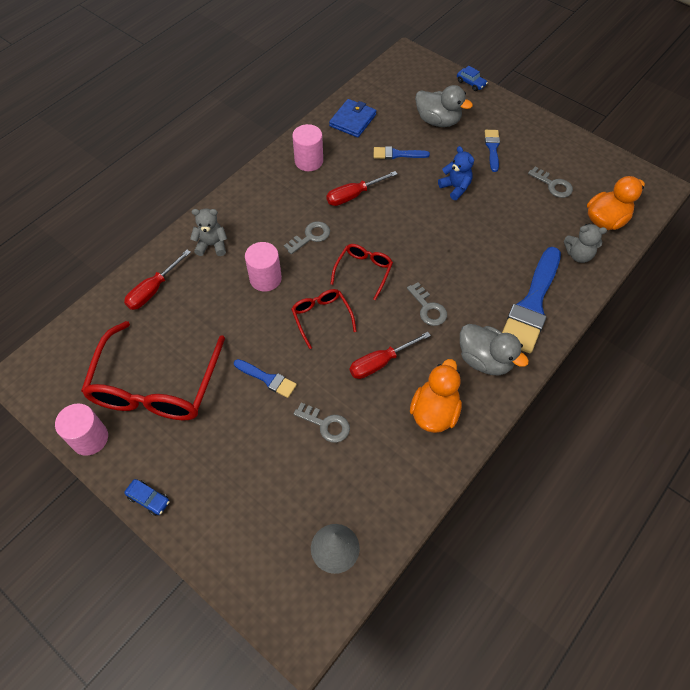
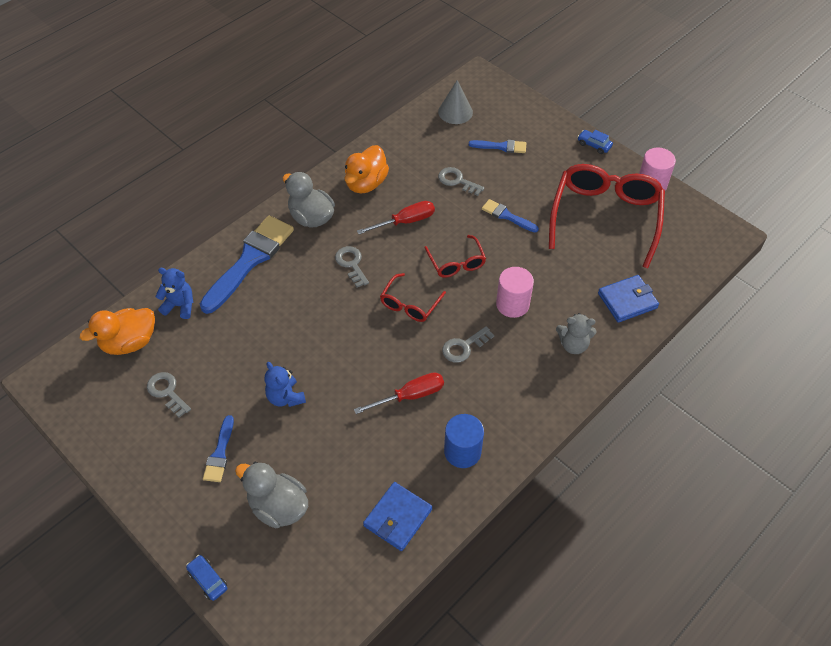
camera: 175 degrees left, 5 degrees down
(153, 290) = (627, 300): red screwdriver -> blue wallet
(309, 161) = (462, 451): pink cylinder -> blue cylinder
(397, 154) = (346, 453): blue brush -> blue brush (501, 147)
(578, 255) = (180, 305): grey teddy bear -> blue teddy bear

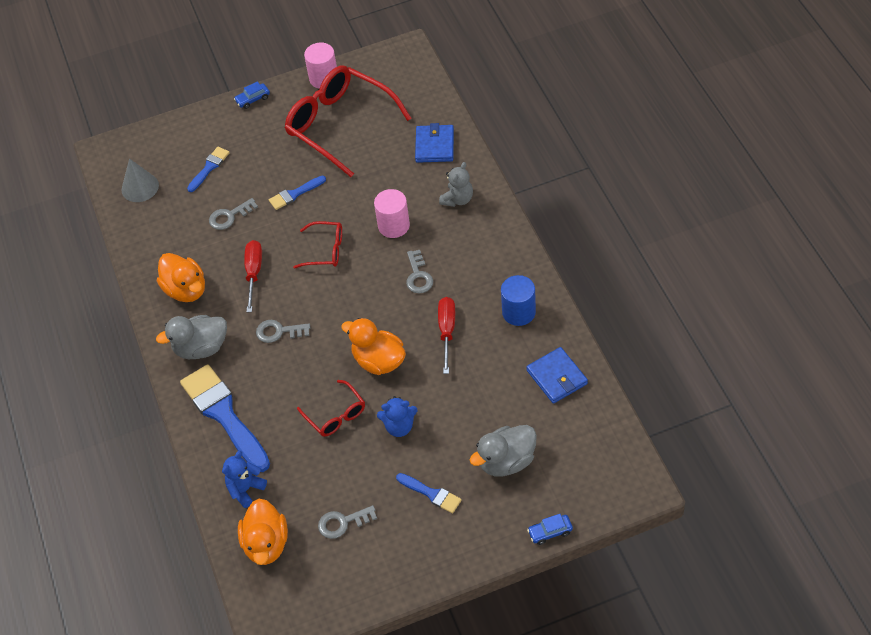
camera: 60 degrees left, 0 degrees up
(352, 352) = (378, 361): none -> orange duck
(410, 304) = (351, 300): red glasses -> red glasses (335, 415)

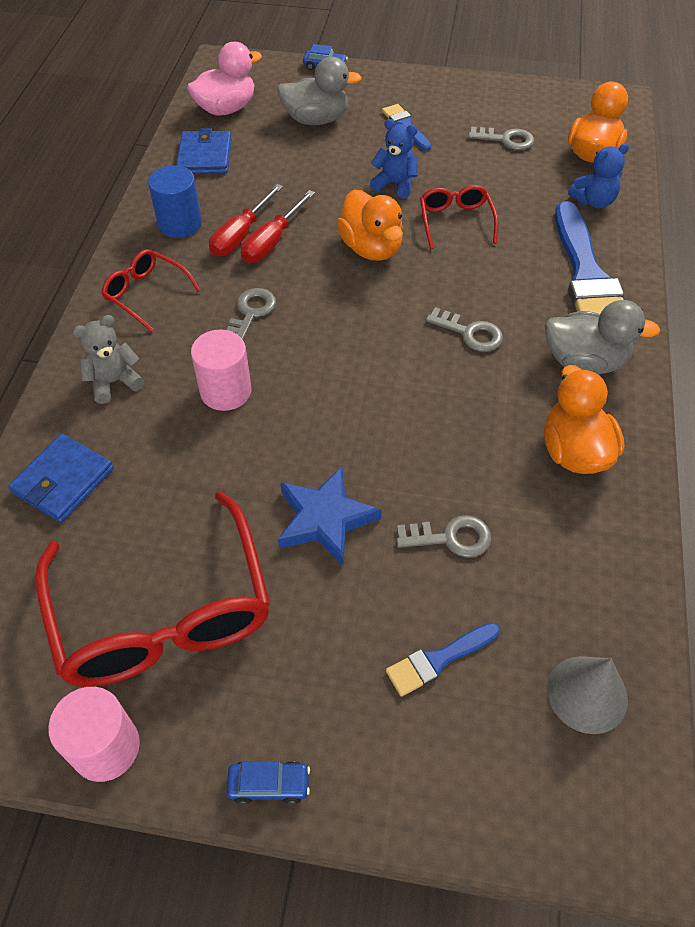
camera: 155 degrees left, 0 degrees up
(254, 273) = (461, 425): red screwdriver -> red screwdriver (241, 235)
(295, 194) = (325, 519): blue brush -> blue star
(325, 250) = (341, 405): red glasses -> red glasses (146, 294)
(586, 433) = (226, 109): none -> pink duck

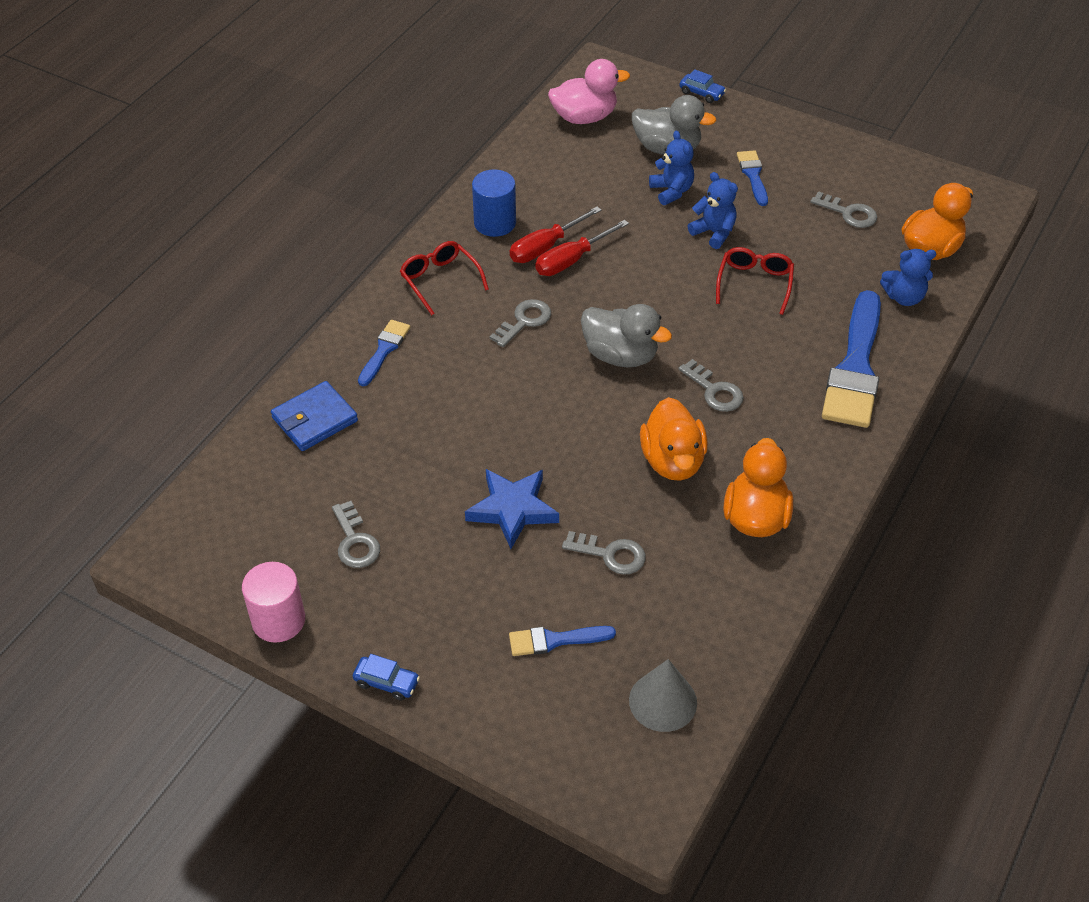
camera: 20 degrees right, 5 degrees down
(114, 382) = (384, 350): grey teddy bear -> blue brush
(163, 613) = (355, 541): red glasses -> grey key
(205, 156) = (544, 162): blue wallet -> none
(225, 391) = (474, 383): pink cylinder -> none
(338, 156) = (671, 191): none -> blue teddy bear
(371, 248) = (661, 289): orange duck -> orange duck (672, 461)
(584, 362) = (808, 444): grey duck -> grey duck (620, 355)

